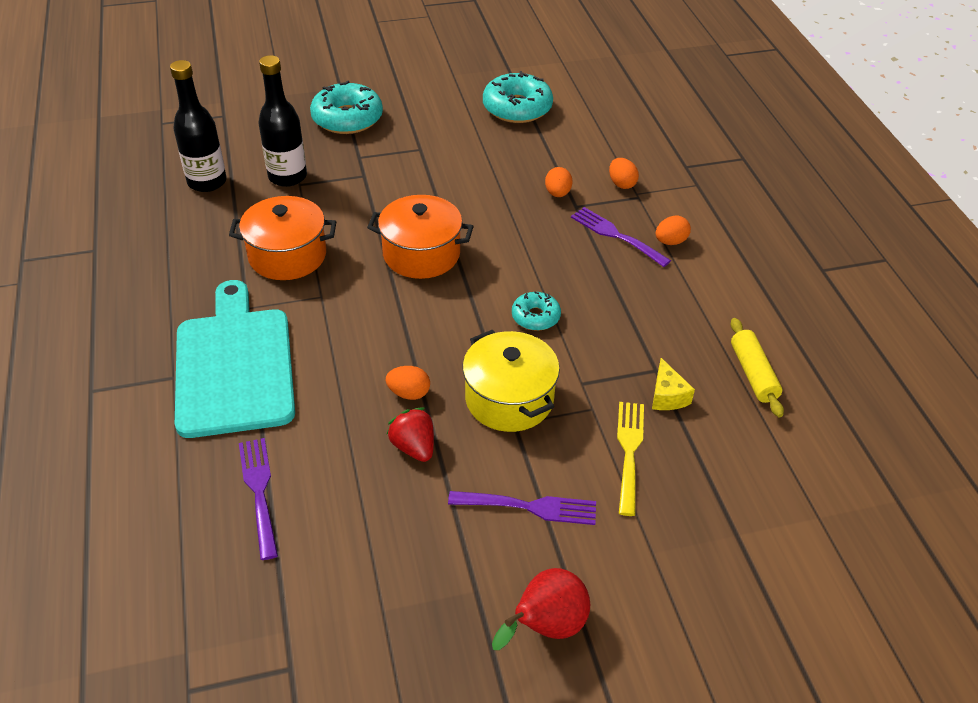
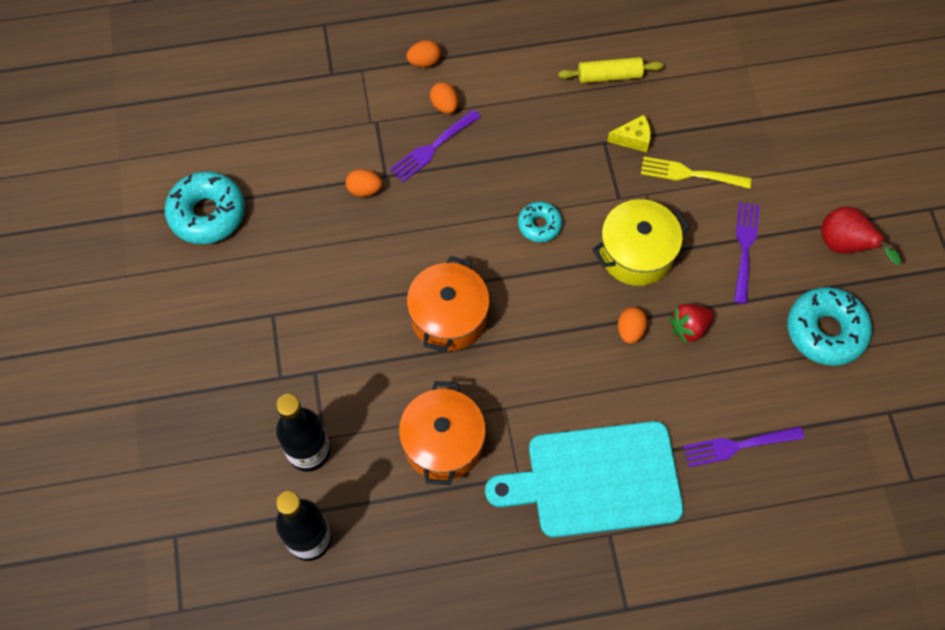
camera: 85 degrees left, 20 degrees up
(347, 118) = (202, 391): turquoise donut -> turquoise donut (825, 331)
(621, 184) = (354, 132): orange egg -> orange egg (424, 62)

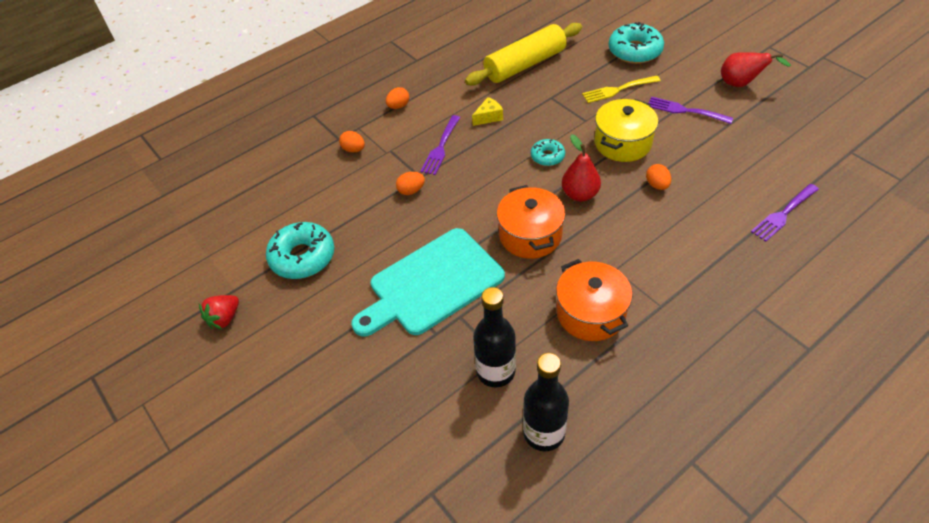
camera: 25 degrees left, 15 degrees down
(444, 105) = (430, 122): orange egg -> orange egg (353, 149)
(537, 295) = (579, 194): none -> red pear
(596, 479) = (714, 280): turquoise cutting board -> turquoise cutting board (432, 283)
(609, 76) = (525, 64): yellow rolling pin -> yellow rolling pin, size x1.86
(633, 139) = (567, 88): yellow cheese -> yellow cheese (488, 117)
(689, 328) = (691, 166): red strawberry -> red strawberry (224, 318)
(745, 248) = (685, 110): purple fork -> purple fork turned 45 degrees counterclockwise
(825, 331) = (773, 129): turquoise donut -> turquoise donut (635, 51)

